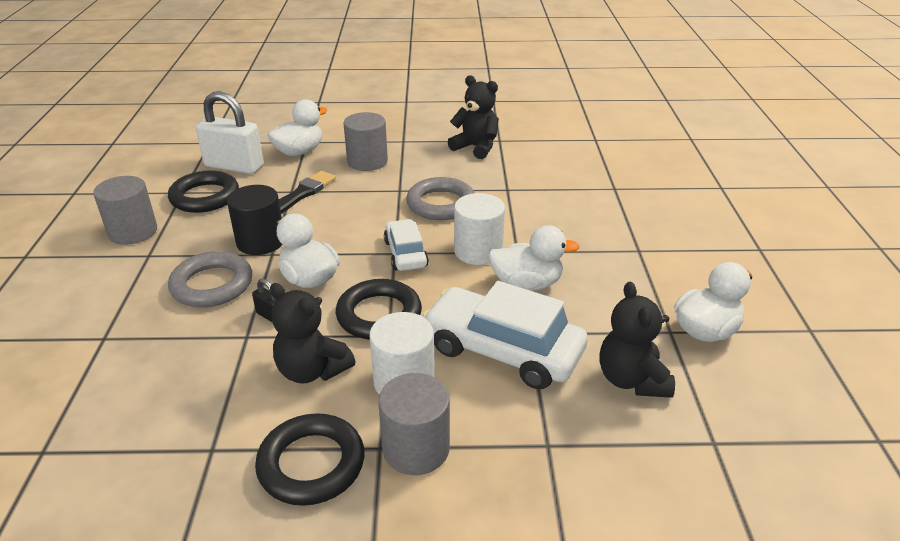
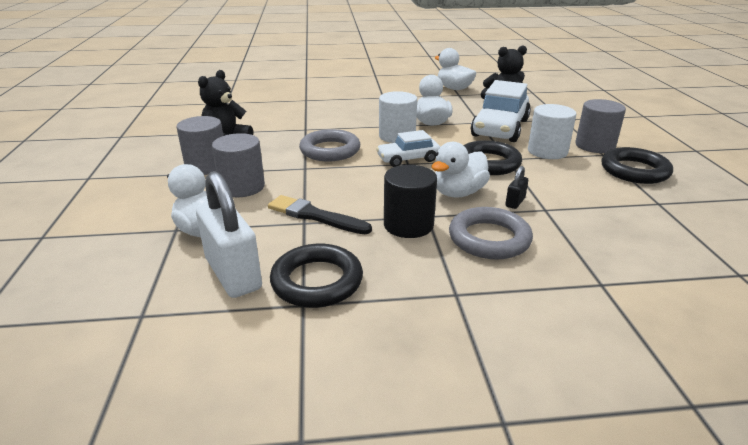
camera: 95 degrees left, 5 degrees down
(133, 232) = (410, 322): grey cylinder -> grey cylinder (206, 166)
(234, 166) = (233, 274): white padlock -> white padlock turned 45 degrees counterclockwise
(312, 370) = (561, 179): black teddy bear -> none

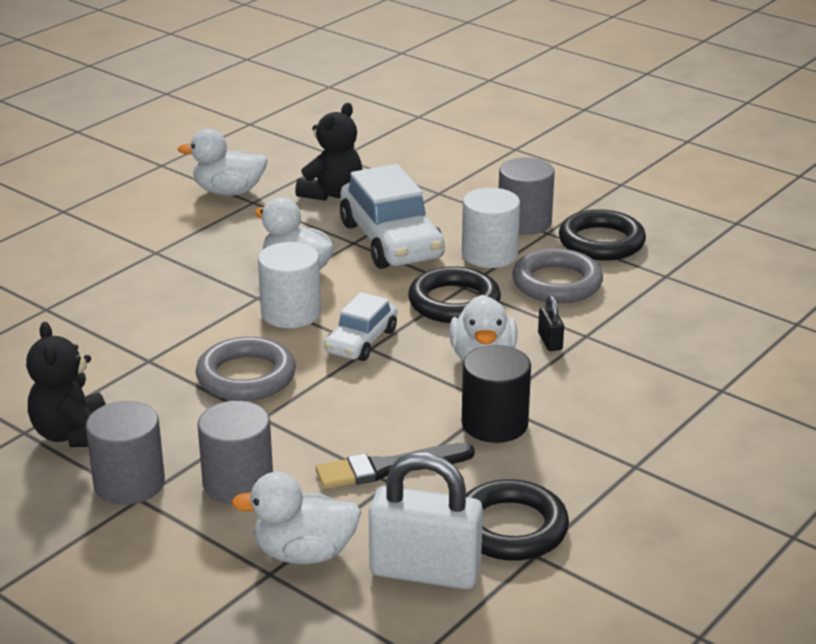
camera: 45 degrees left, 0 degrees up
(489, 239) = (585, 396): grey ring -> grey ring (557, 283)

